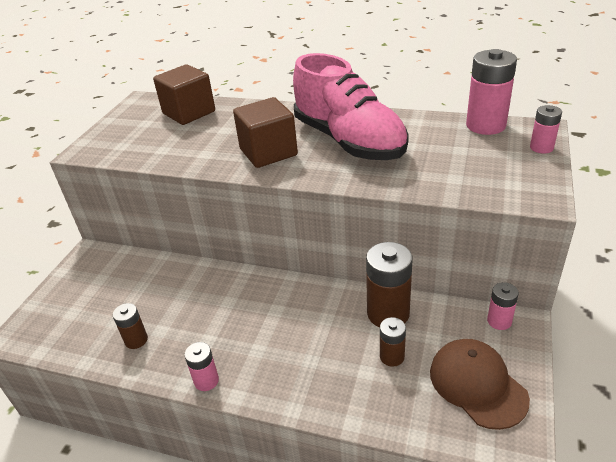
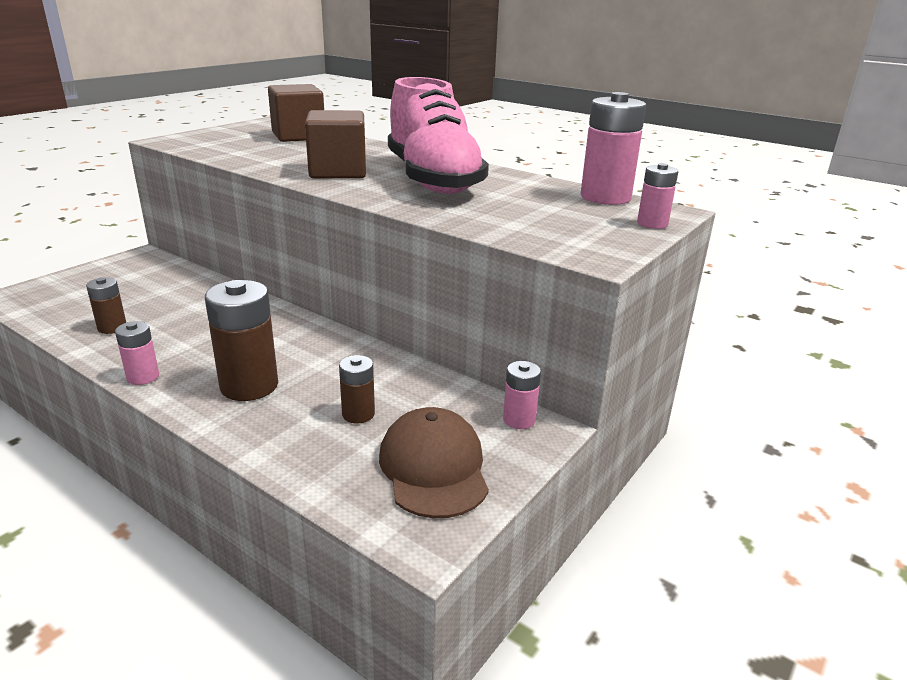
camera: 15 degrees right, 10 degrees down
(388, 313) = (392, 377): brown battery -> brown battery (249, 386)

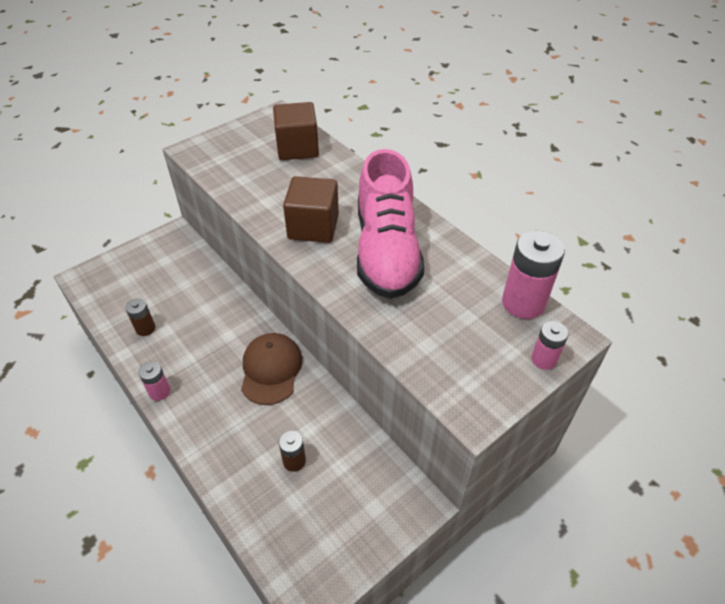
camera: 15 degrees right, 20 degrees up
(249, 386) = (227, 415): brown battery -> none
(433, 468) = (331, 529): brown cap -> brown cap (271, 370)
(519, 420) = (405, 489): pink battery -> none

